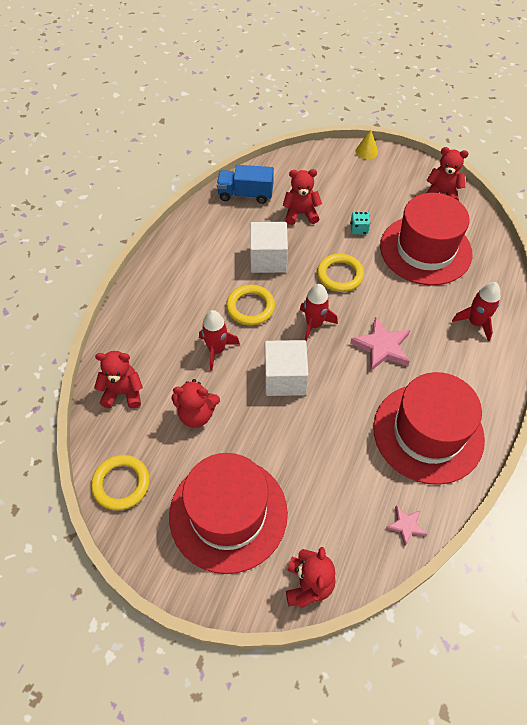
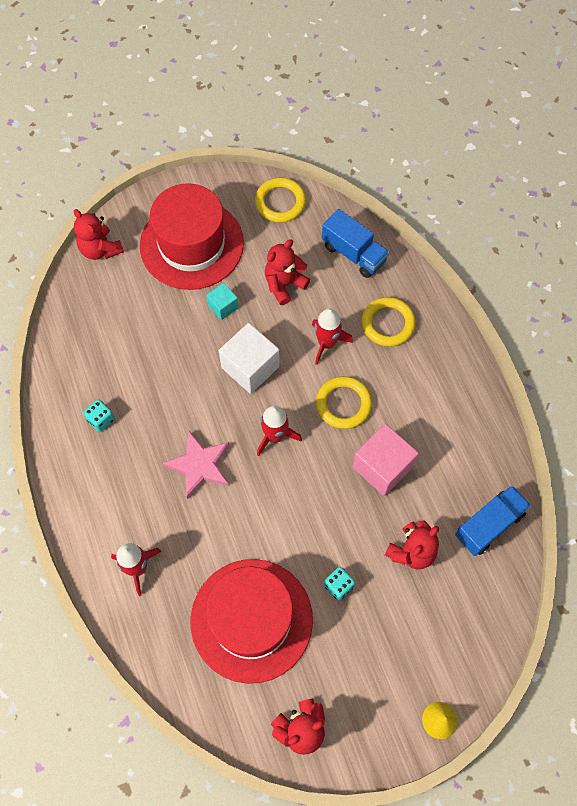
camera: 135 degrees right, 10 degrees up
(123, 392) = (353, 253): red teddy bear -> blue truck
(258, 438) = (223, 306): none -> turquoise cube
(268, 259) = (382, 467): white cube -> pink cube
(340, 275) = (303, 509): yellow ring -> yellow ring (388, 323)
(406, 526) = (65, 336): pink star -> none
(428, 432) = (101, 419): red hat -> turquoise dice

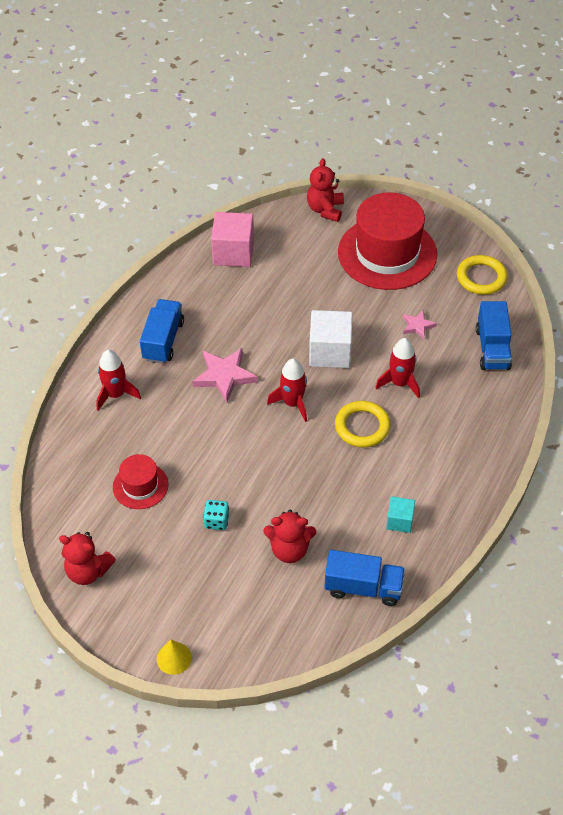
camera: 50 degrees right, 15 degrees down
(101, 419) = (201, 299): turquoise dice -> none
(116, 484) = (163, 340): none -> blue truck
(223, 306) = (359, 304): turquoise cube -> turquoise cube (399, 521)
(251, 620) = (140, 486): red hat -> red hat, size x0.49
(284, 284) = (417, 326): red teddy bear -> pink star
(382, 467) = (338, 485): pink cube -> pink cube (233, 253)
(388, 323) = (459, 409): yellow ring -> none

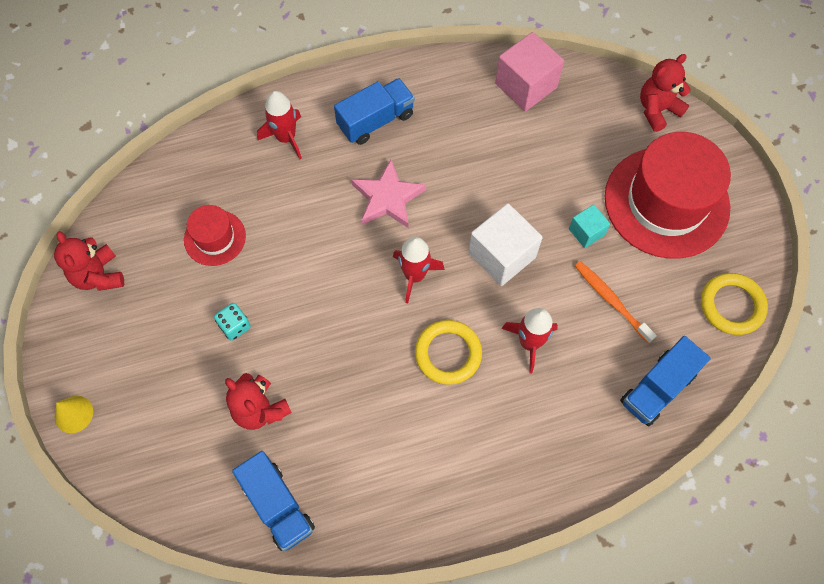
camera: 45 degrees right, 15 degrees up
(399, 521) = (377, 475): turquoise cube -> turquoise cube (586, 232)
(417, 326) = (611, 301): pink star -> orange toothbrush

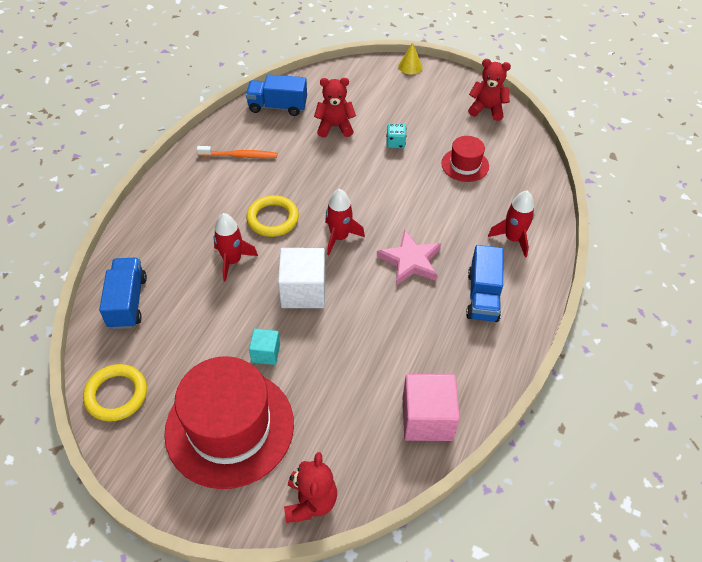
camera: 130 degrees right, 15 degrees down
(611, 301) = (205, 325): orange toothbrush -> orange toothbrush (239, 156)

